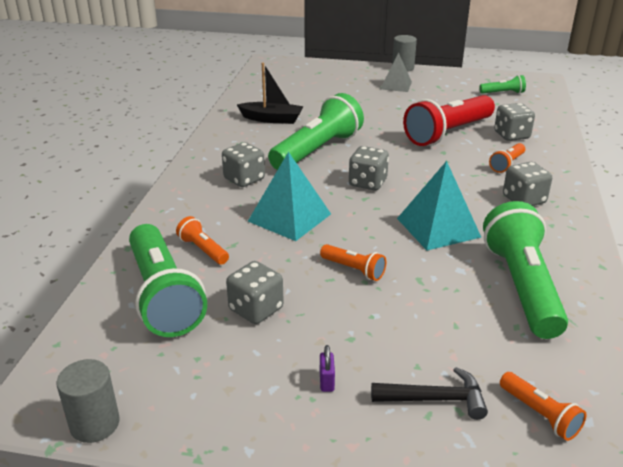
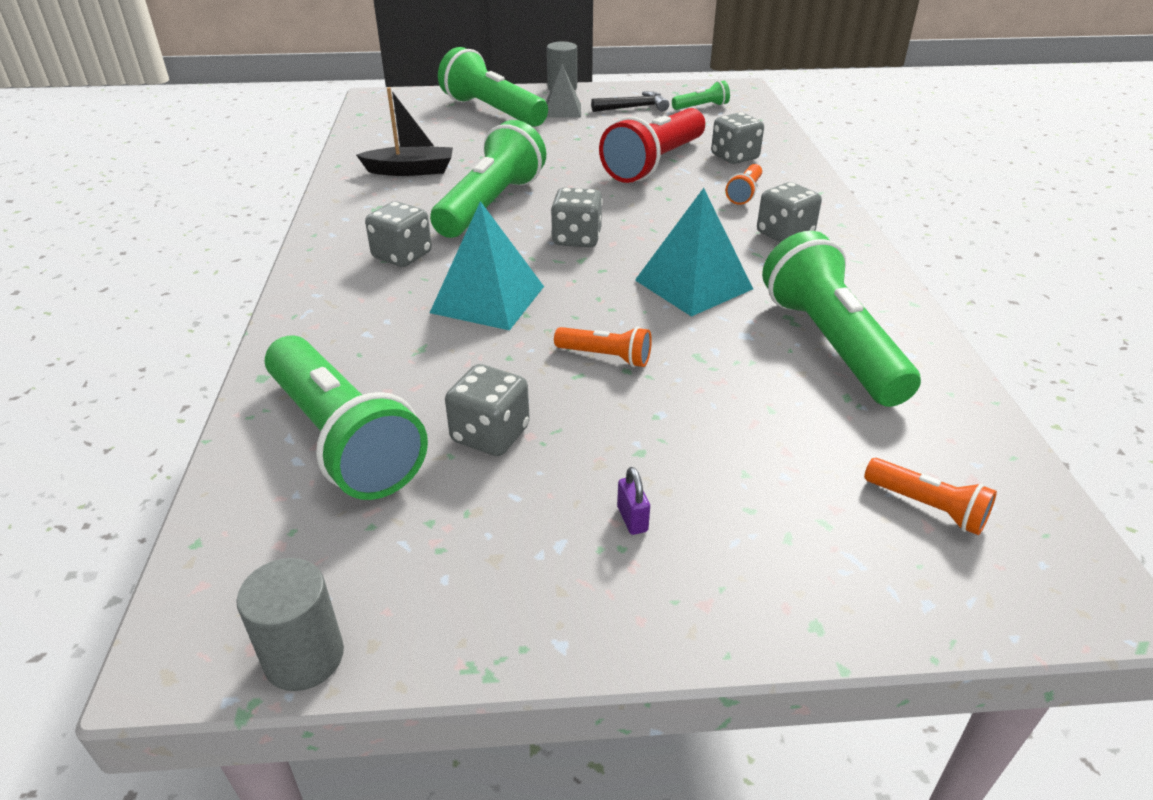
camera: 15 degrees left, 5 degrees up
(203, 250) = (379, 362): orange flashlight -> none
(345, 81) = (492, 111): none -> green flashlight
(435, 399) = (788, 514): black hammer -> black hammer (634, 107)

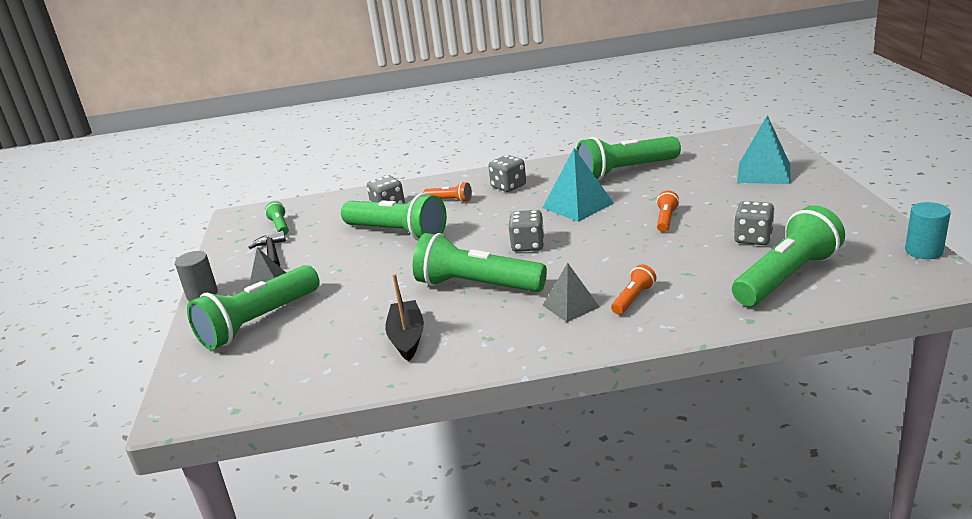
camera: 90 degrees left, 10 degrees down
(304, 657) = (923, 251): grey cylinder -> turquoise cylinder
(402, 256) = (570, 306): grey dice -> grey pyramid
(487, 299) = (620, 262): turquoise pyramid -> turquoise pyramid (764, 173)
(632, 519) = (786, 200): purple padlock -> none
(654, 163) = (397, 233): red flashlight -> green flashlight
(927, 507) = (734, 152): orange flashlight -> orange flashlight (633, 299)

